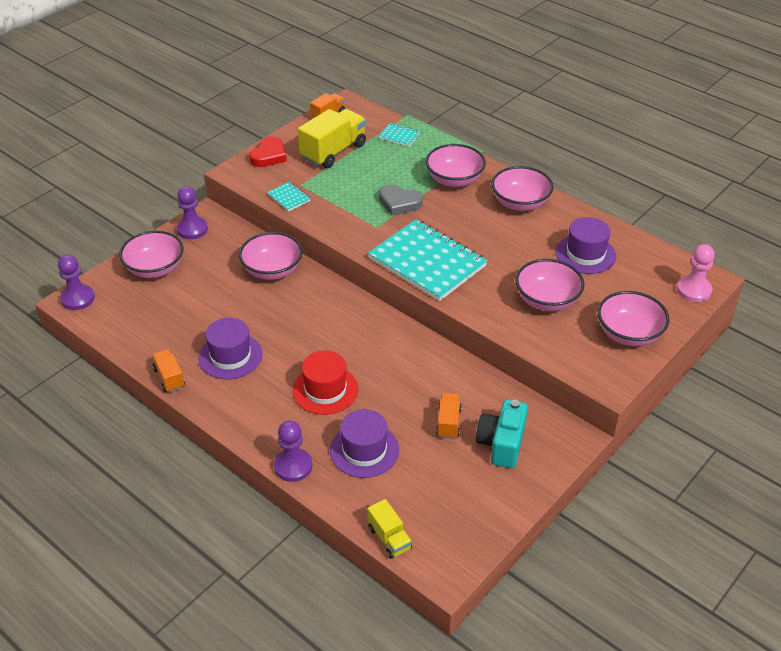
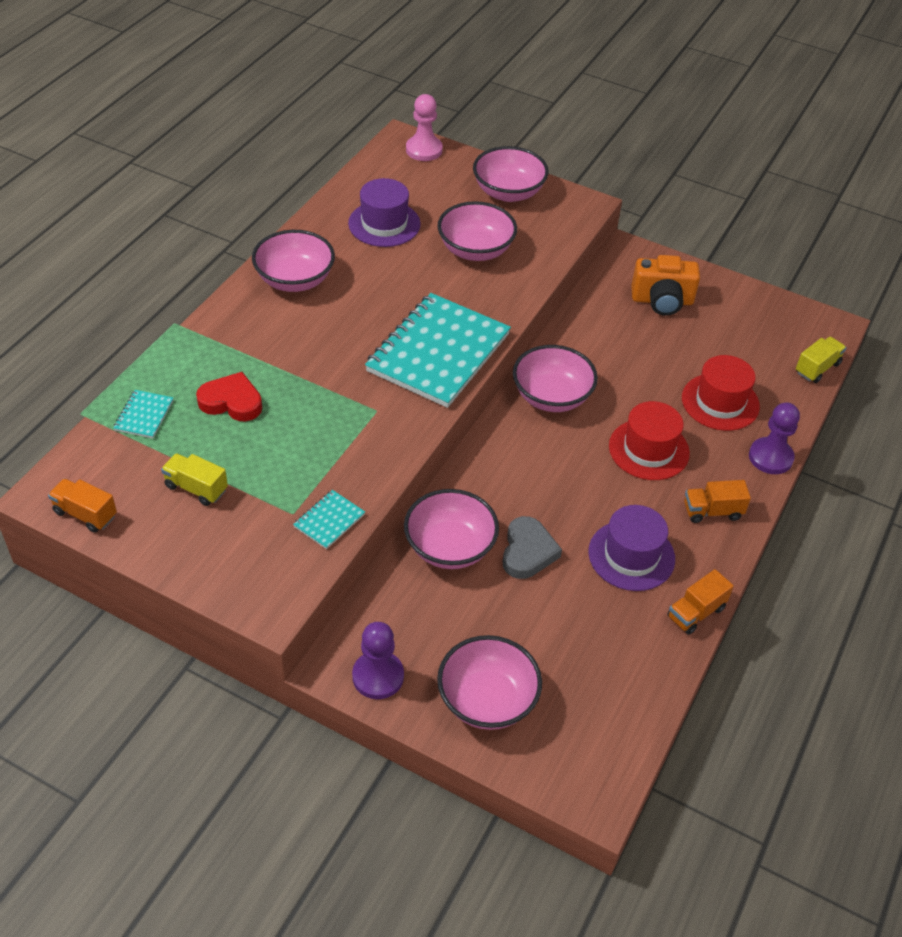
camera: 105 degrees left, 5 degrees up
(78, 298) = (587, 789): purple pawn -> none
(269, 156) = (218, 571): red heart -> red heart (231, 402)
(333, 151) = (196, 488): yellow truck -> yellow truck, size x0.54
(364, 450) = (720, 402): purple hat -> red hat
(399, 203) = (317, 394): grey heart -> grey heart (527, 552)
(448, 423) = (652, 341): orange truck -> orange truck (712, 511)
(454, 180) = (252, 344): pink bowl -> pink bowl (551, 397)
(501, 444) = (662, 301): turquoise camera -> orange camera

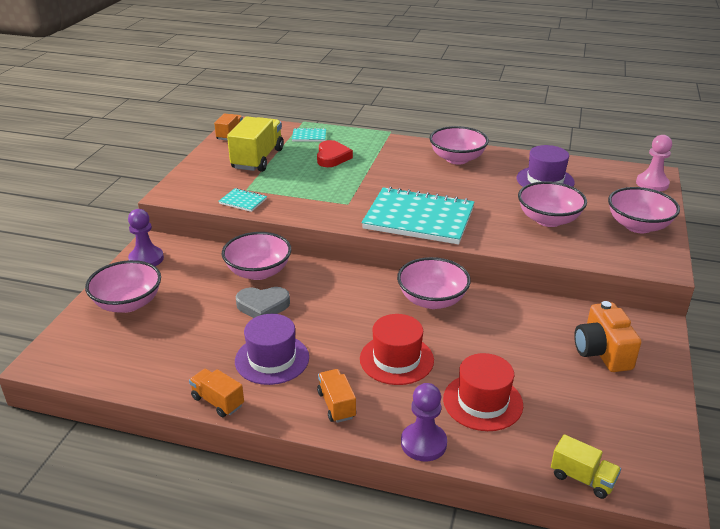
camera: 80 degrees right, 15 degrees down
(196, 488) = (257, 159): yellow truck -> yellow truck, size x1.85

